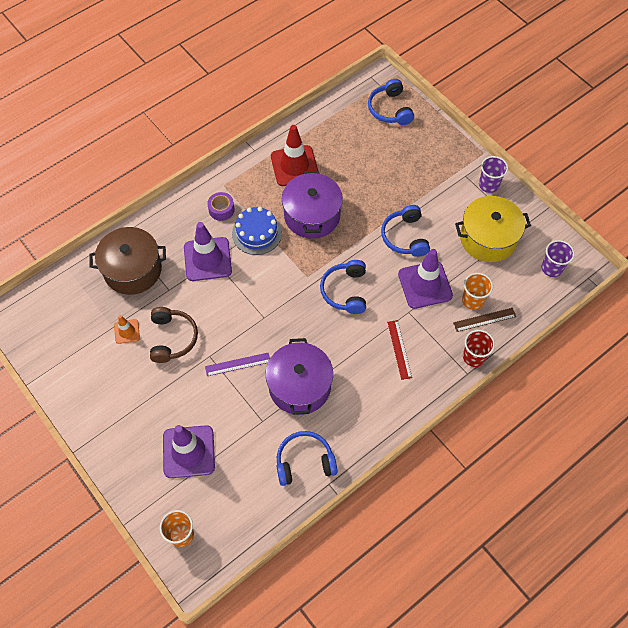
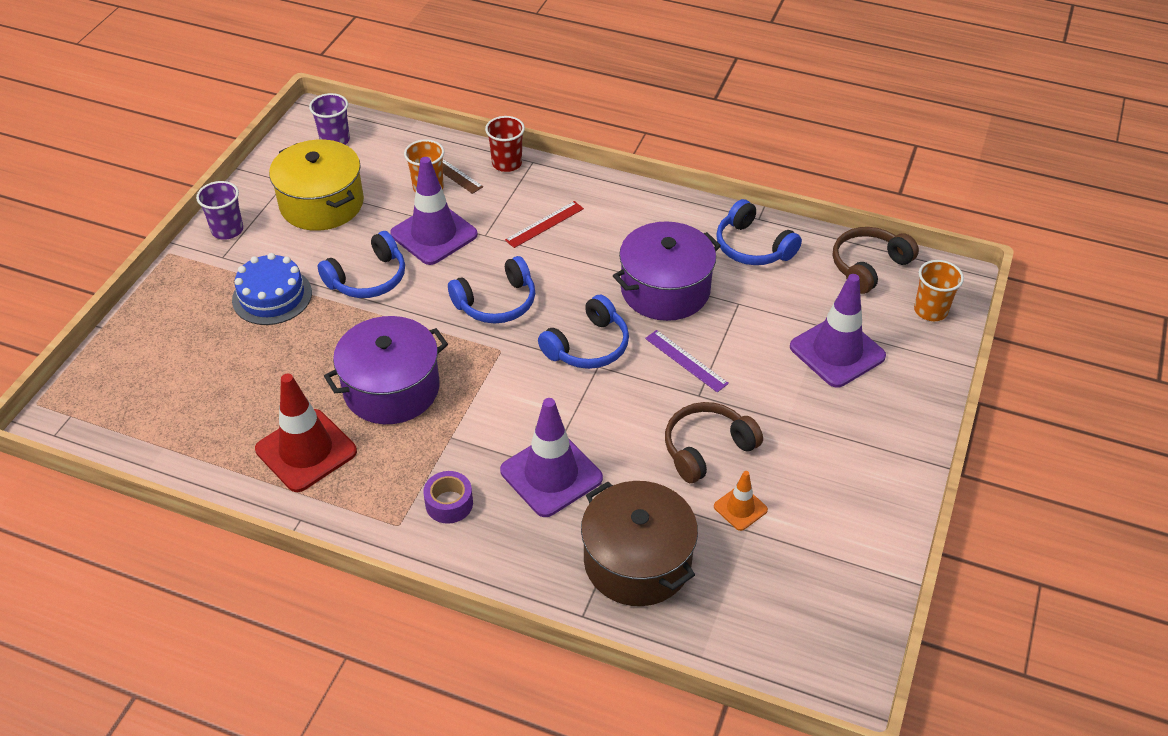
camera: 120 degrees left, 15 degrees down
(242, 524) = (868, 266): none -> brown headphones
(257, 233) = (465, 438): blue cake -> blue cake (272, 296)
(390, 109) = (123, 382): blue headphones -> blue headphones (588, 346)

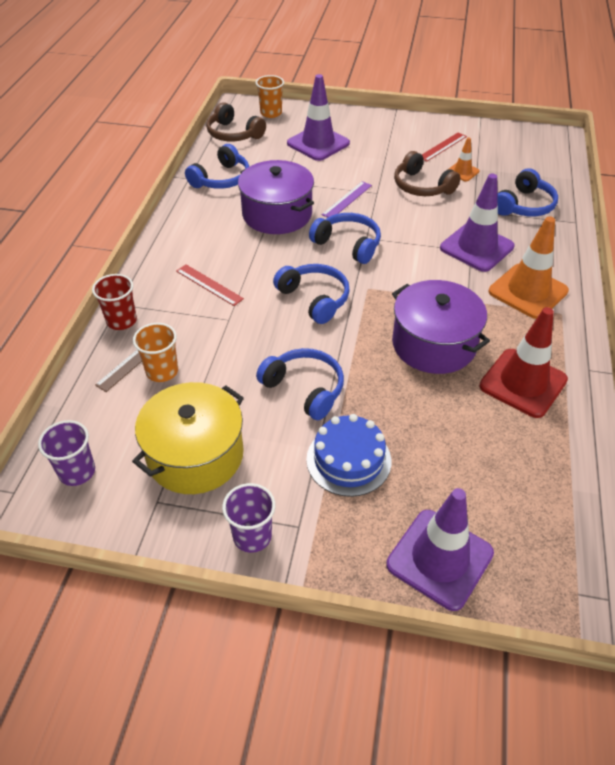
camera: 100 degrees left, 0 degrees up
(434, 234) = (233, 354): purple traffic cone -> purple traffic cone (439, 559)
(449, 503) = (528, 291): purple tape -> orange traffic cone
(637, 561) = (524, 205): brown pot -> blue headphones
(818, 501) = (442, 147): none -> red ruler

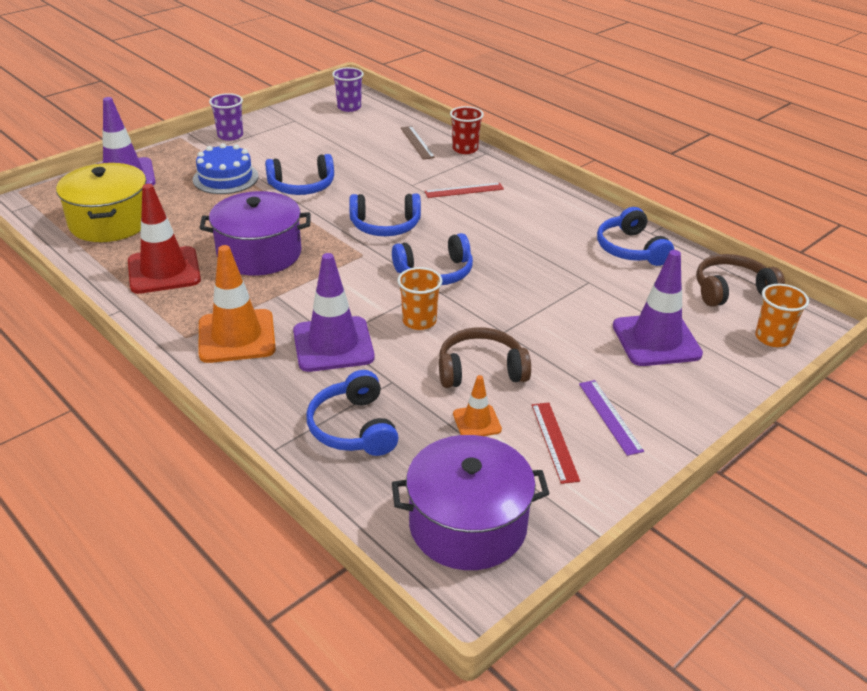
camera: 125 degrees right, 10 degrees down
(162, 371) = (393, 148): orange cup -> orange cup (419, 321)
(195, 455) = (308, 138): yellow pot -> yellow pot (110, 222)
(277, 214) = (530, 255): purple pot -> purple pot (467, 525)
(347, 200) = (511, 306): purple ruler -> purple ruler (610, 416)

